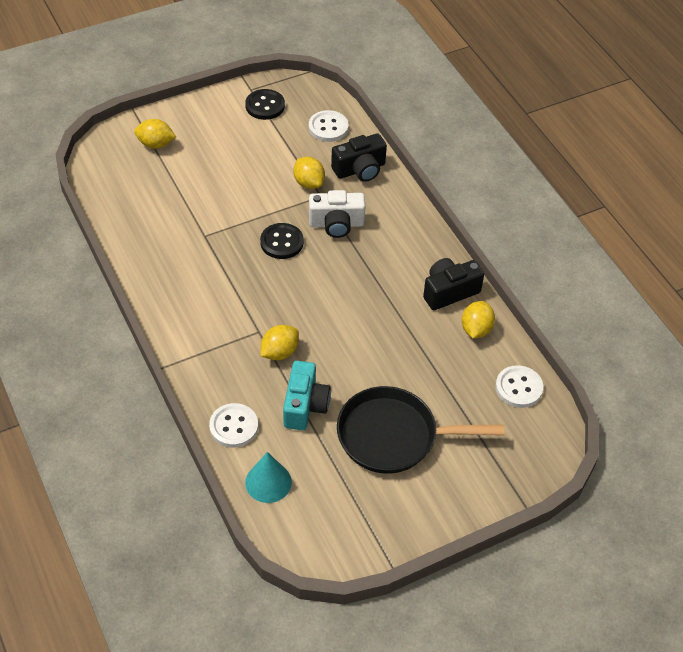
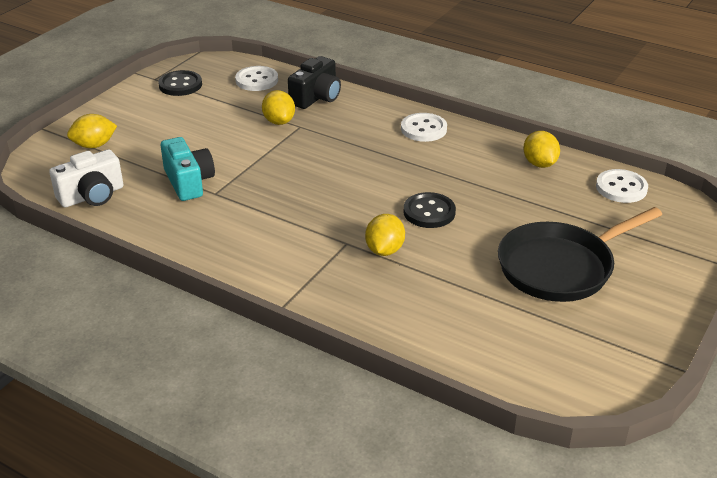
camera: 30 degrees left, 15 degrees down
(234, 426) = (403, 328): white button -> white button (423, 129)
(268, 482) = (488, 357): turquoise cone -> none
(282, 242) = (298, 170): black button -> black button (429, 212)
(305, 405) = (454, 280): turquoise camera -> turquoise camera (189, 182)
(309, 183) = (279, 121): yellow lemon -> yellow lemon turned 45 degrees clockwise
(336, 224) = (335, 140): white camera -> white camera (92, 196)
(449, 292) = (487, 148): black camera -> none

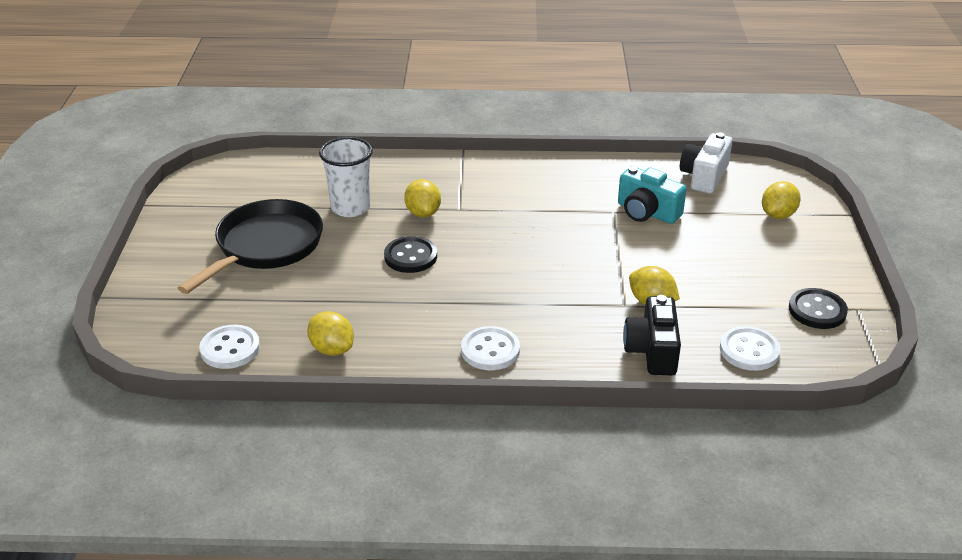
camera: 150 degrees right, 0 degrees up
(452, 282) = (350, 208): none -> white cup

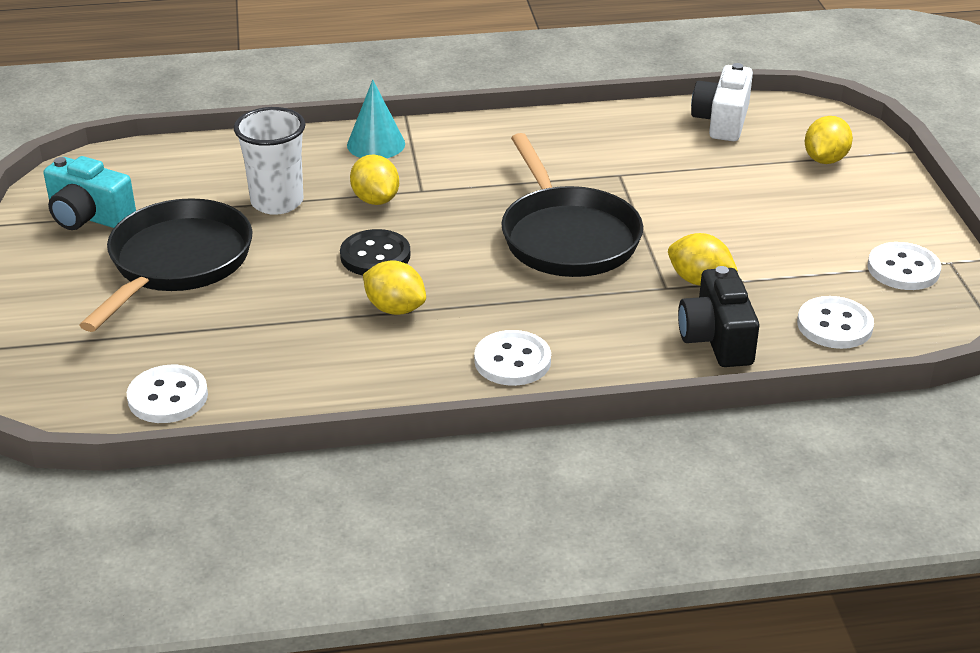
camera: 10 degrees left, 0 degrees up
(332, 349) = (305, 382): yellow lemon -> yellow lemon (395, 308)
(435, 170) = (376, 144): none -> turquoise cone
(559, 256) = (567, 236): none -> black pan
(647, 212) = (663, 171): turquoise camera -> turquoise camera (89, 216)
(817, 310) = (903, 269): black button -> white button

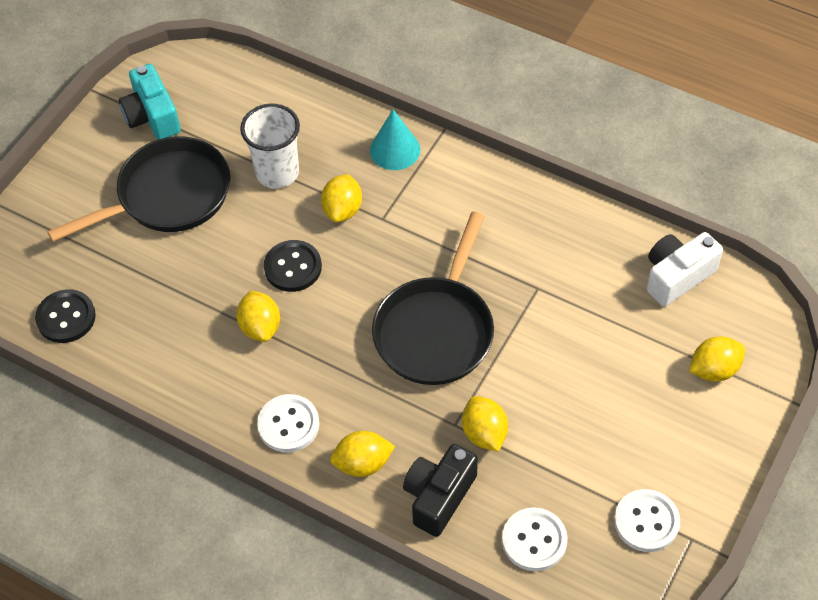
camera: 40 degrees right, 20 degrees up
(168, 397) = (66, 317): white button -> black button
(619, 352) = (363, 463): none -> yellow lemon

